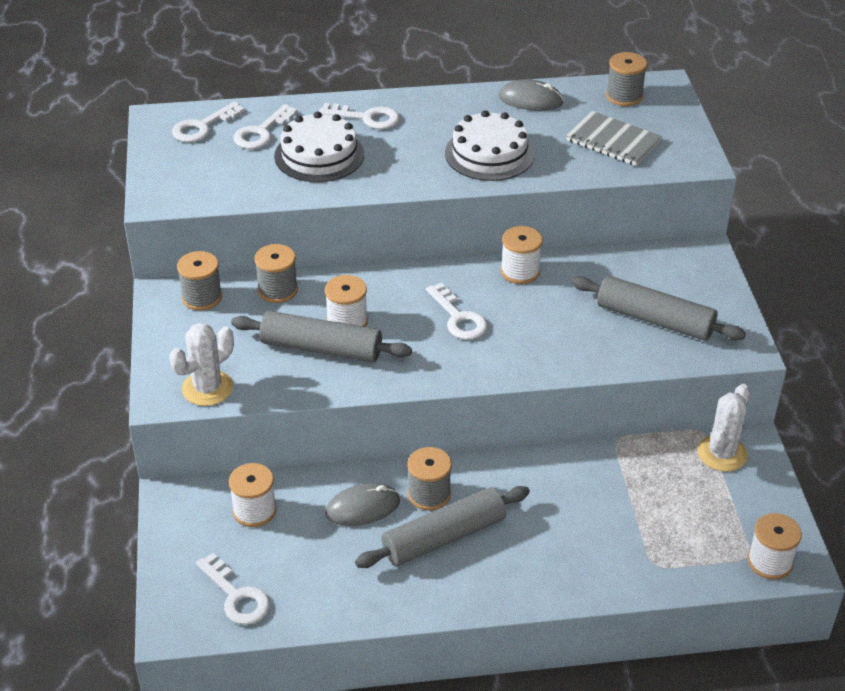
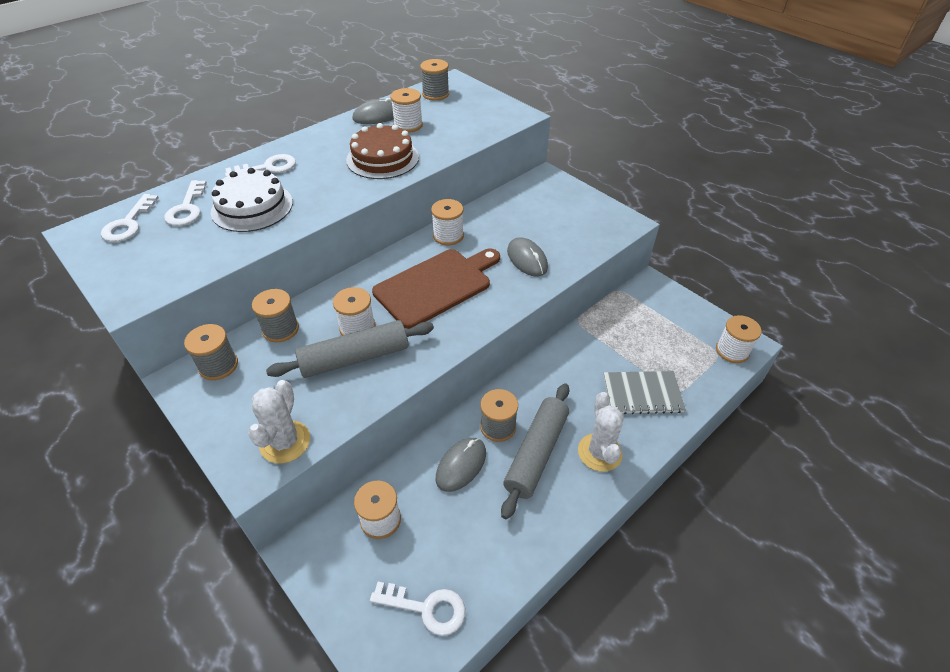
camera: 35 degrees left, 5 degrees up
(458, 318) = (436, 286): white key -> brown cutting board
(489, 154) = (382, 158): white cake -> brown cake
(554, 124) = (408, 125): none -> white spool
(581, 335) = (527, 259): none -> grey mouse
(613, 141) = (456, 121): grey notebook -> grey notebook (642, 394)
(655, 320) = (560, 229): grey rolling pin -> none
(722, 453) = (642, 298): white cactus -> white cactus (599, 452)

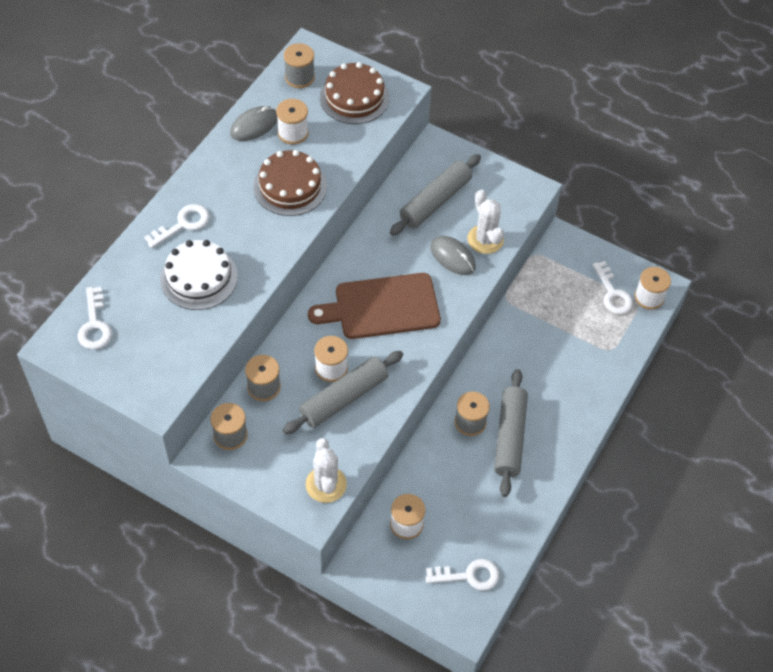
camera: 20 degrees left, 10 degrees up
(187, 208) = (137, 294): white key -> white key (613, 293)
(436, 286) = (381, 307): brown cutting board -> brown cutting board turned 135 degrees counterclockwise
(448, 236) = (368, 246): white spool -> none
(461, 465) = (452, 463): grey mouse -> none
(476, 112) = (354, 97): none -> brown cake
(528, 214) = (435, 201): none -> grey rolling pin
(599, 452) = (560, 422): white cactus -> white cactus (485, 239)
(642, 394) = (581, 360): grey notebook -> none

